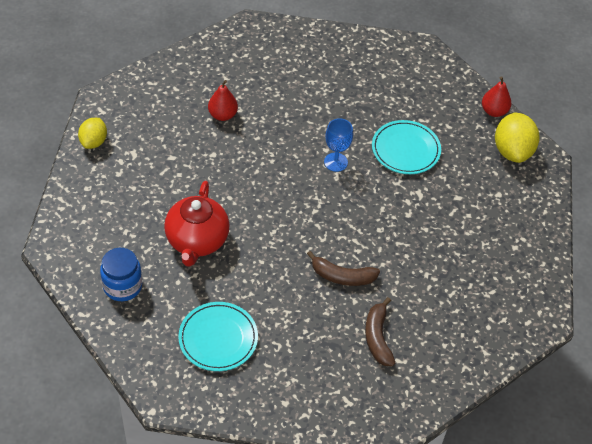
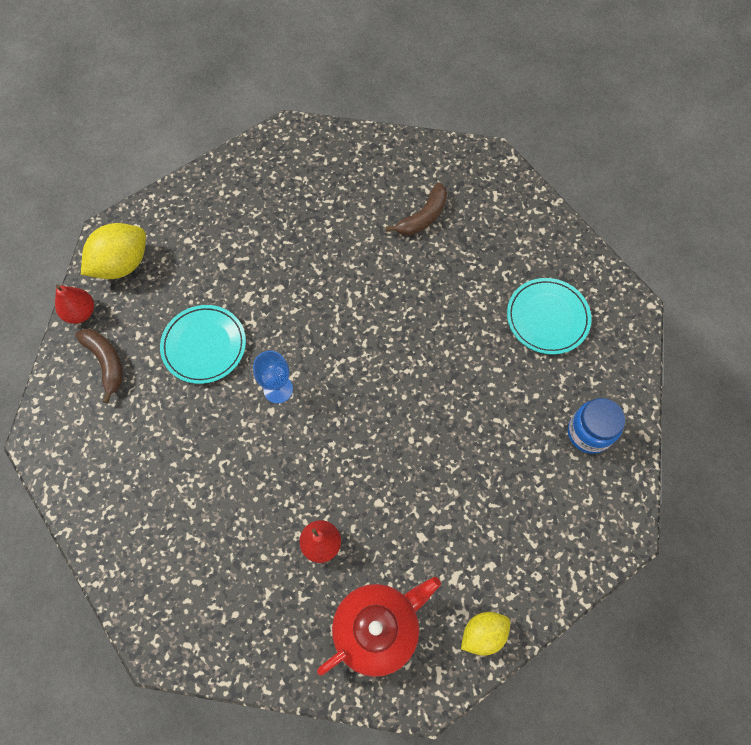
camera: 130 degrees left, 15 degrees up
(197, 241) = (483, 420): red teapot -> red teapot (378, 628)
(342, 276) = (395, 283): brown banana -> brown banana (106, 362)

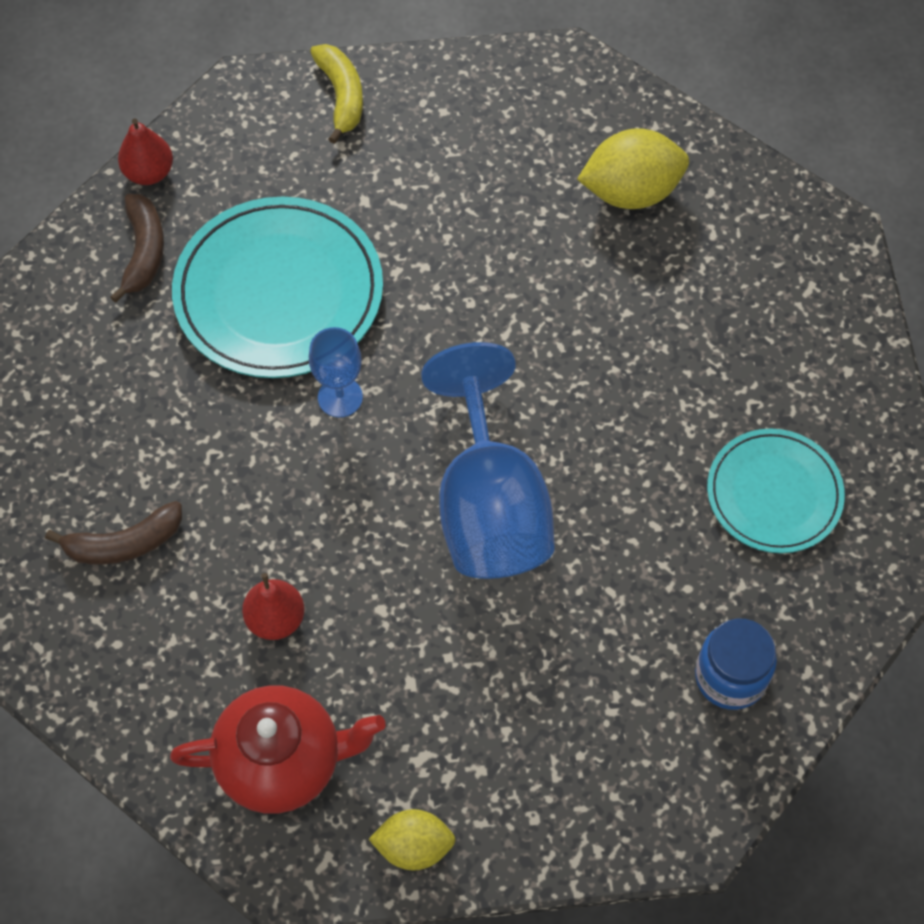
camera: 30 degrees right, 5 degrees down
(122, 264) = (237, 136): yellow lemon -> yellow lemon (631, 192)
(171, 211) = (341, 96): none -> yellow banana
(204, 345) = (279, 293): turquoise plate -> turquoise plate, size x1.63
(402, 407) = (489, 506): none -> blue goblet
(423, 217) = (683, 268): brown banana -> brown banana (124, 543)

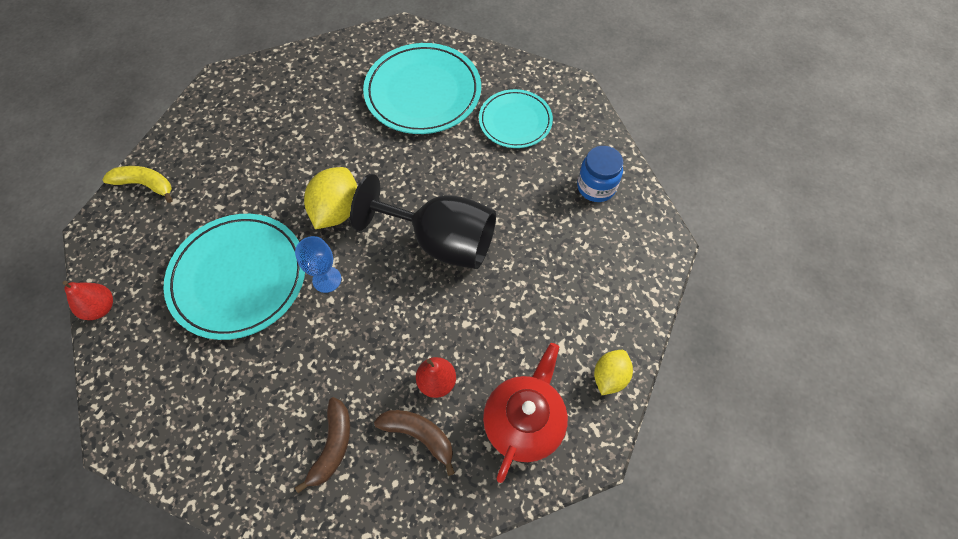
camera: 60 degrees left, 0 degrees up
(143, 252) = (150, 337): brown banana -> brown banana (419, 435)
(489, 506) = (441, 241): blue goblet -> black goblet
(631, 192) = (315, 91): yellow lemon -> yellow lemon (337, 211)
(734, 333) = (423, 92): none -> turquoise plate

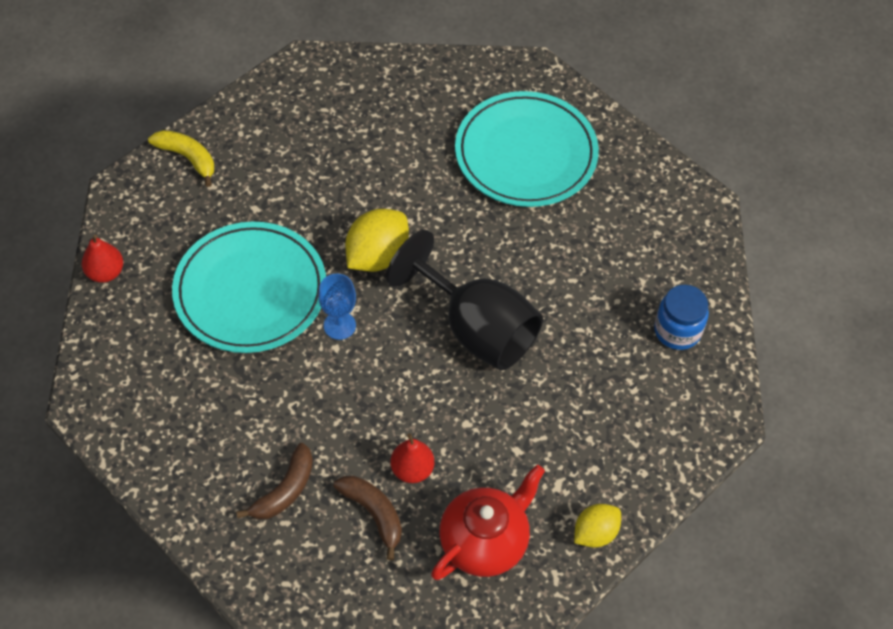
camera: 20 degrees right, 5 degrees down
(515, 121) = (618, 223): turquoise plate -> none

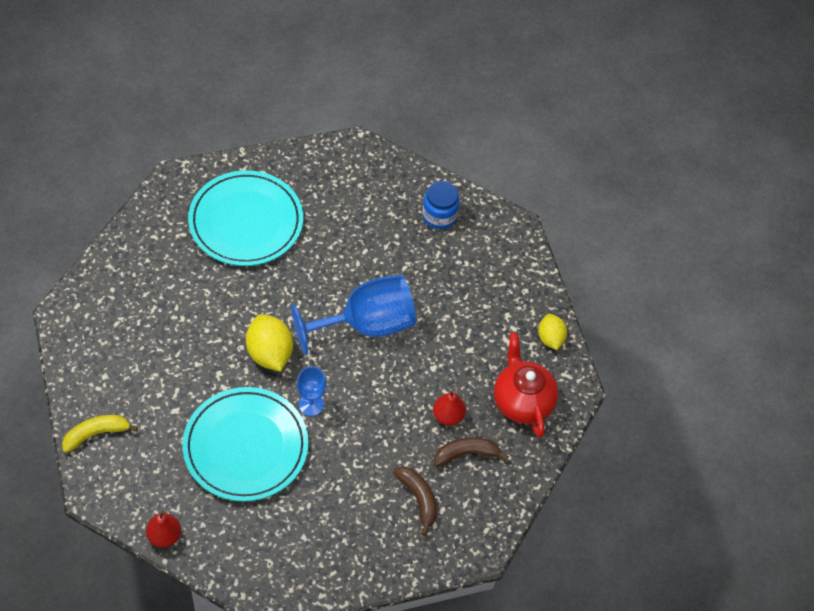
camera: 65 degrees left, 0 degrees up
(476, 328) = (366, 325): black goblet -> blue goblet

